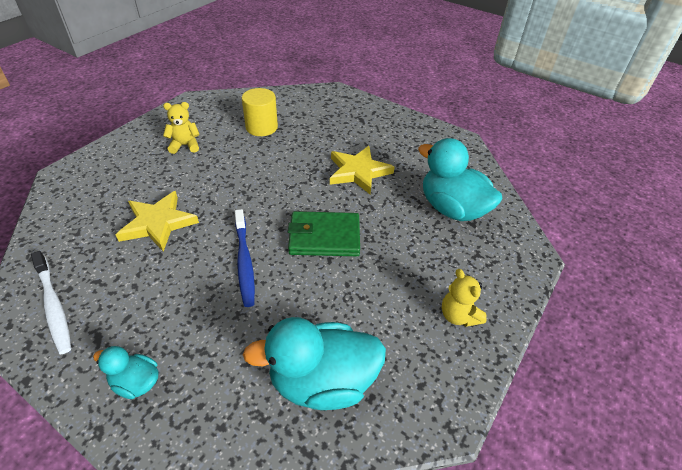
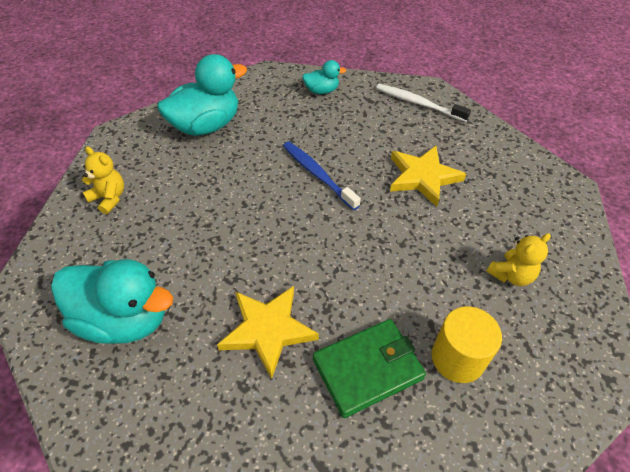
camera: 155 degrees right, 5 degrees up
(324, 237) = (261, 223): green wallet -> green wallet (368, 369)

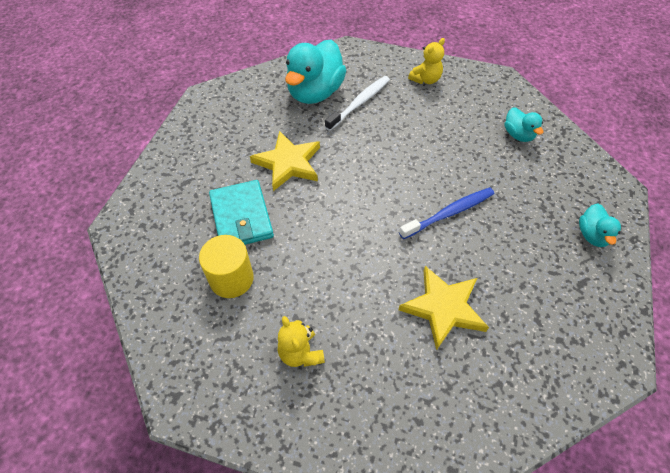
camera: 100 degrees right, 5 degrees up
(206, 126) = (518, 135): turquoise duck -> turquoise duck, size x0.50
(368, 369) = (241, 217): green wallet -> turquoise wallet
(418, 103) = (583, 339): white toothbrush -> white toothbrush (359, 103)

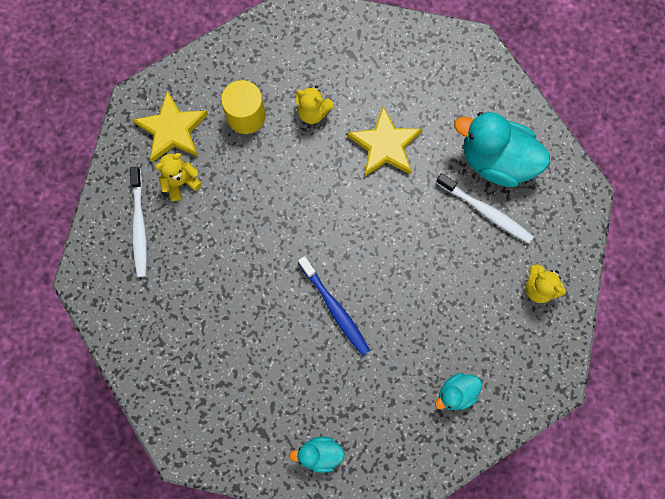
camera: 85 degrees right, 20 degrees up
(241, 217) = (313, 112): turquoise wallet -> yellow teddy bear
(352, 406) = (139, 226): none -> white toothbrush
(443, 308) = (228, 299): yellow star -> yellow star (172, 130)

